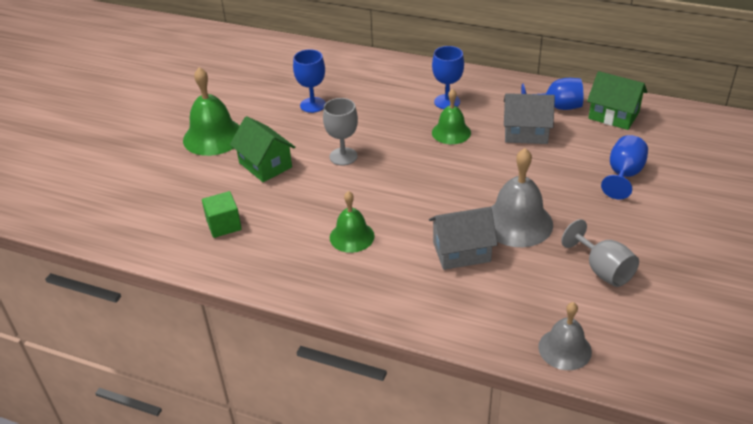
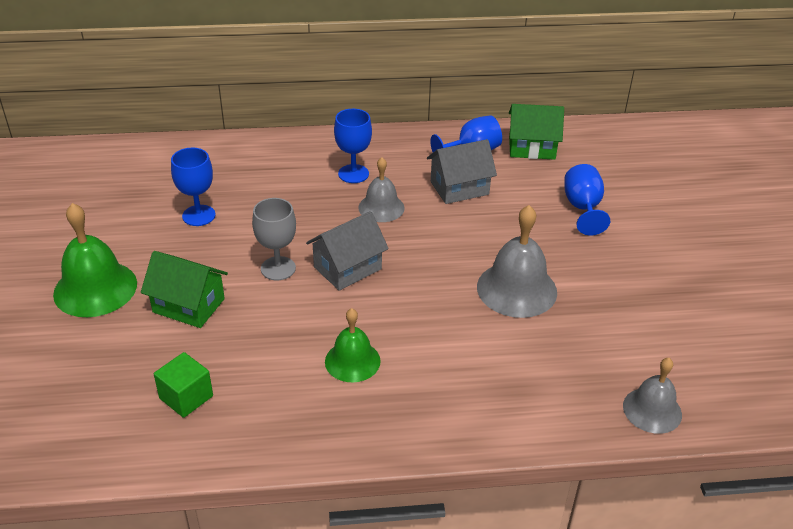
camera: 30 degrees left, 0 degrees up
(451, 132) = (381, 207): green bell -> grey bell
(461, 252) = (483, 340): grey house -> grey house (347, 268)
(602, 270) = (630, 314): grey goblet -> none

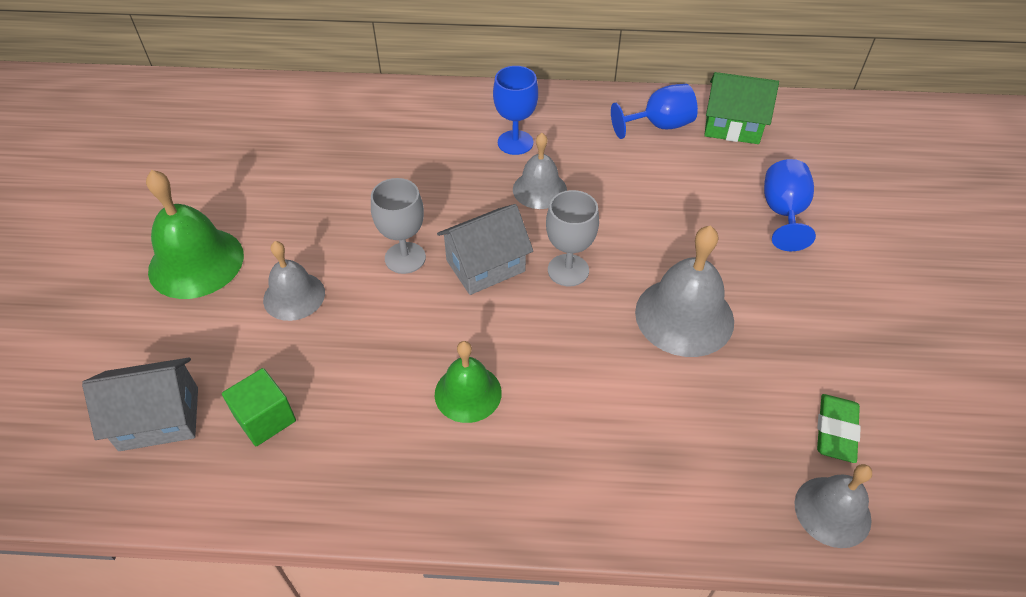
camera: 10 degrees right, 10 degrees up
(189, 305) = (294, 296): green house -> grey bell
(199, 215) = (330, 180): blue goblet -> none
(417, 265) = (568, 270): none -> grey goblet
(459, 188) = (636, 172): grey house -> grey house (159, 418)
(646, 356) = (835, 431): none -> green eraser

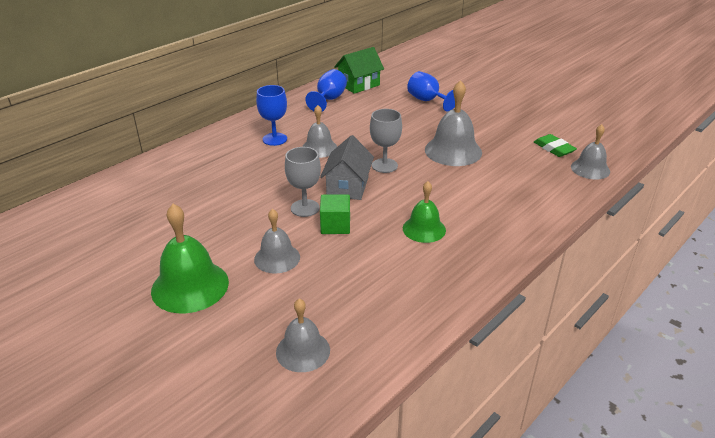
camera: 50 degrees left, 15 degrees down
(159, 418) = (303, 351): grey house -> grey bell
(265, 418) = (356, 306): green cube -> green cube (335, 225)

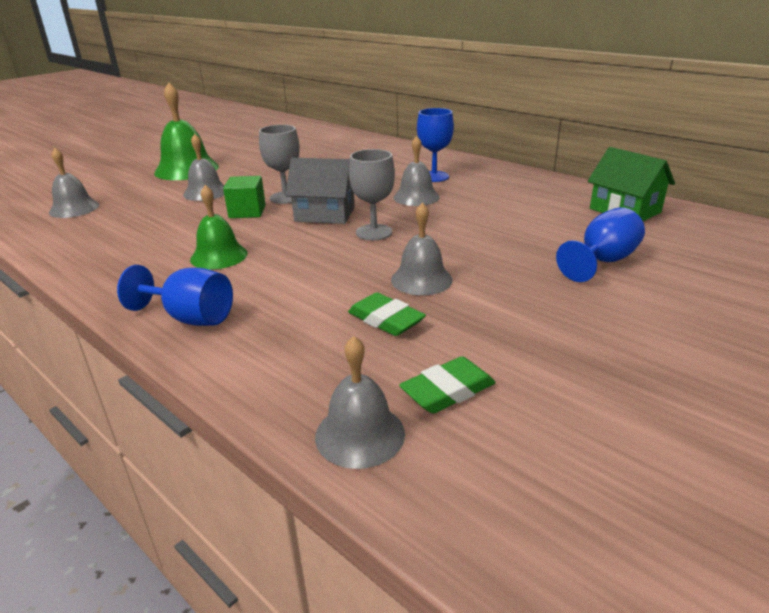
camera: 90 degrees right, 5 degrees down
(329, 99) = (557, 195): blue goblet -> blue goblet (190, 318)
(453, 151) = (421, 279): grey bell -> grey bell, size x0.64
(499, 162) = (386, 320): none -> green eraser

